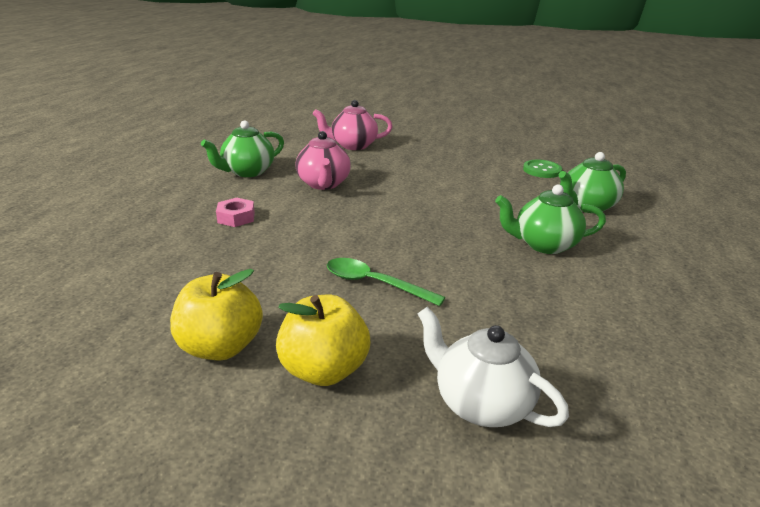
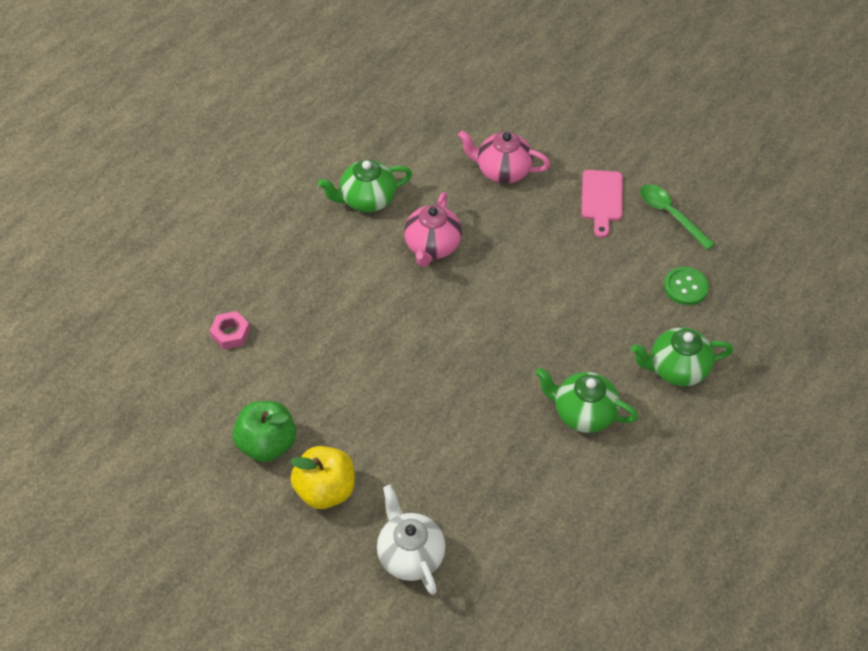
camera: 25 degrees right, 25 degrees up
(220, 347) = (267, 444): yellow apple -> green apple
(236, 217) = (329, 282): pink nut -> pink nut (230, 333)
(374, 283) = (404, 414): green spoon -> green spoon (670, 215)
(438, 146) = (601, 199): none -> pink cutting board

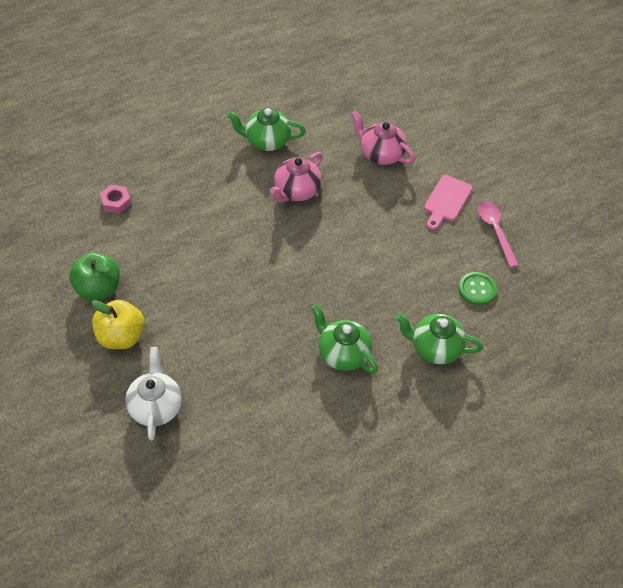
camera: 20 degrees right, 0 degrees up
(670, 215) = (495, 231): green spoon -> pink spoon

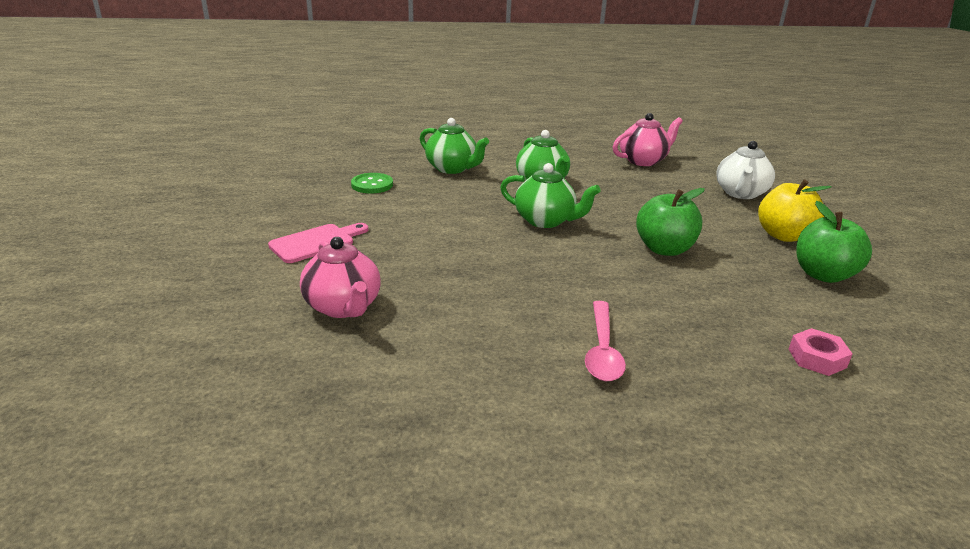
camera: 155 degrees left, 25 degrees down
(213, 280) = (664, 249): none -> green apple
(266, 141) = (517, 375): green teapot -> green teapot (545, 221)
(296, 191) = (508, 299): pink teapot -> pink teapot (643, 161)
(495, 231) = (296, 210): pink spoon -> pink spoon (602, 350)

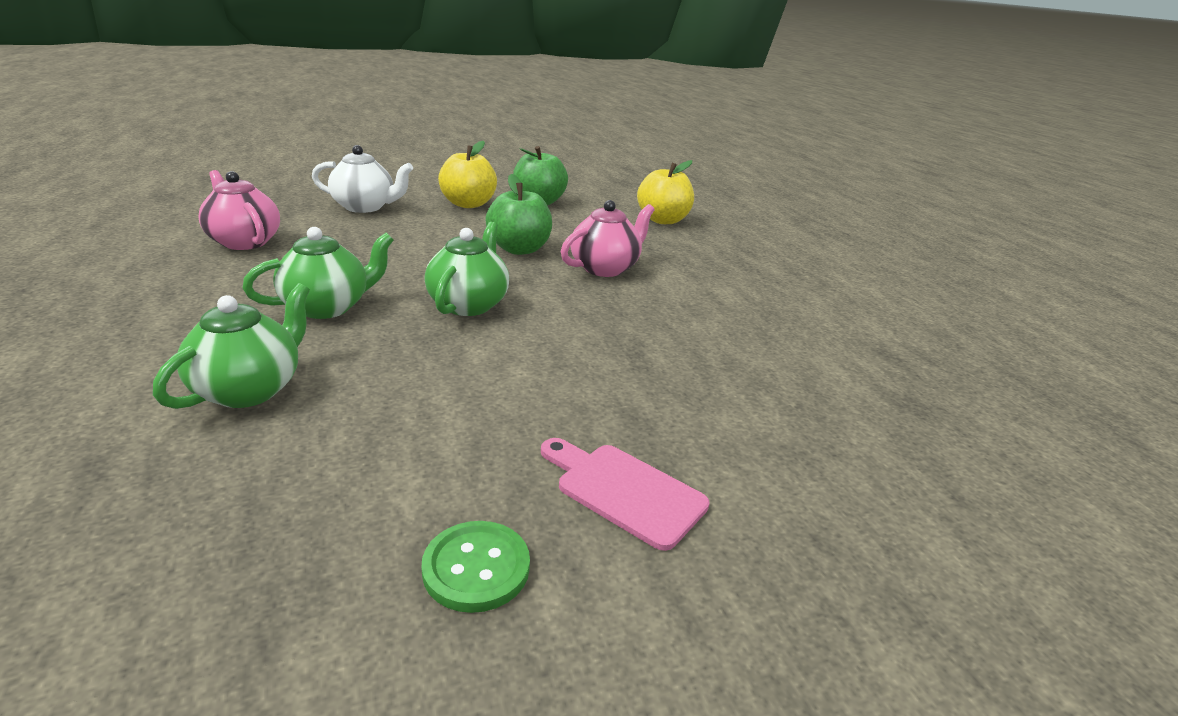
camera: 105 degrees left, 0 degrees up
(343, 307) = (772, 422): pink teapot -> pink teapot (605, 268)
(372, 185) = (338, 478): green button -> green button (476, 568)
(602, 350) = (718, 282): pink spoon -> none
(817, 358) = (663, 220): pink nut -> yellow apple

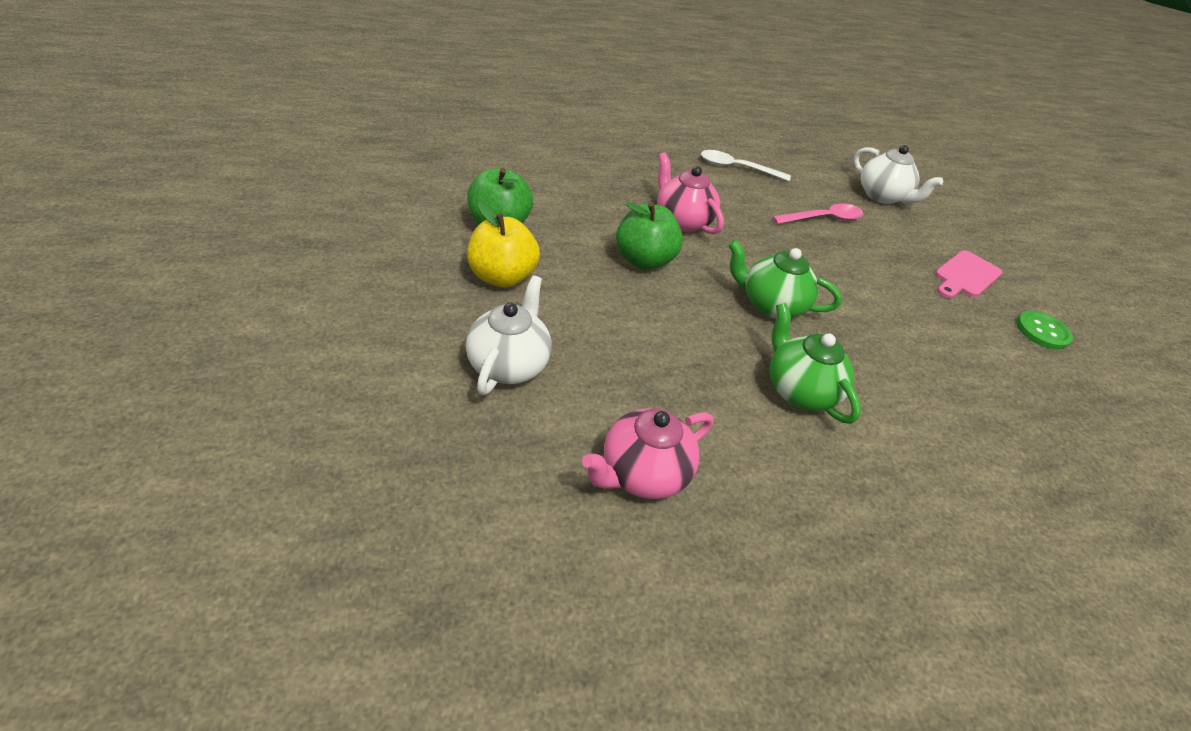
camera: 85 degrees left, 15 degrees up
(249, 389) = (942, 428): green teapot -> none
(663, 220) = (559, 163): yellow apple -> none
(694, 359) = (823, 219): none -> pink spoon
(768, 306) = (737, 168): none -> white spoon
(834, 429) = (882, 196): none -> white teapot

